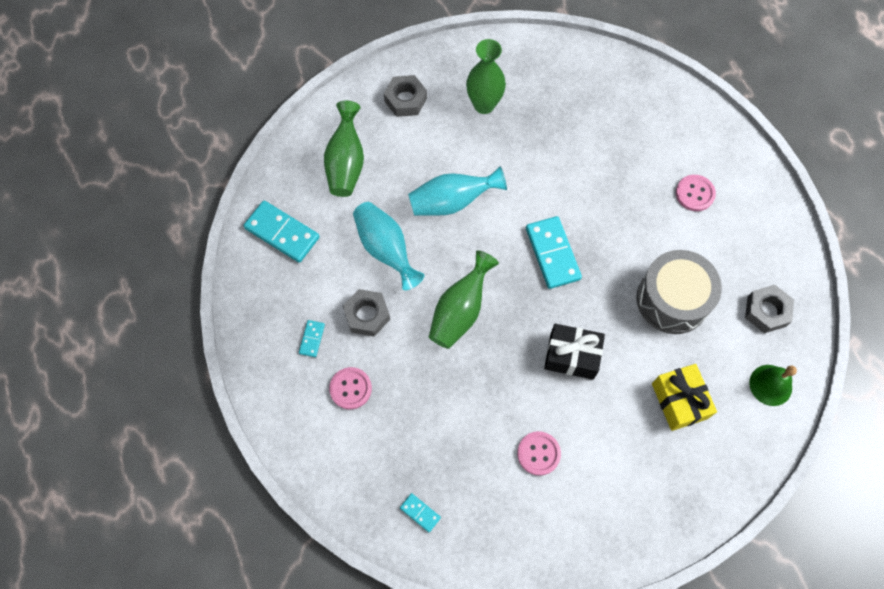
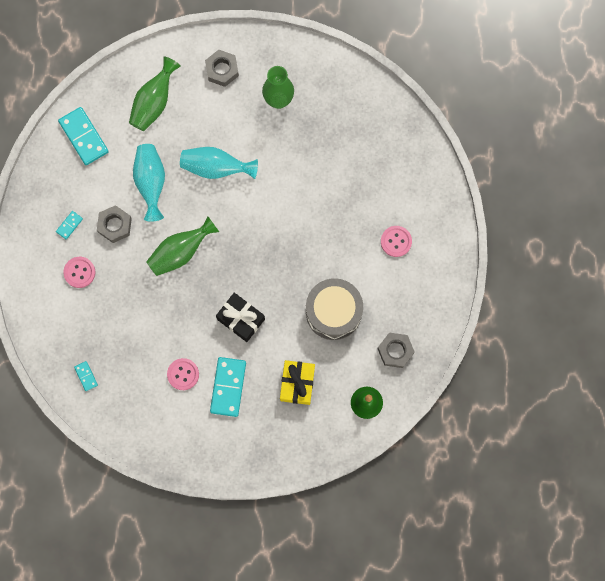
camera: 25 degrees right, 10 degrees up
(552, 254) = (267, 240): turquoise domino -> turquoise domino (228, 387)

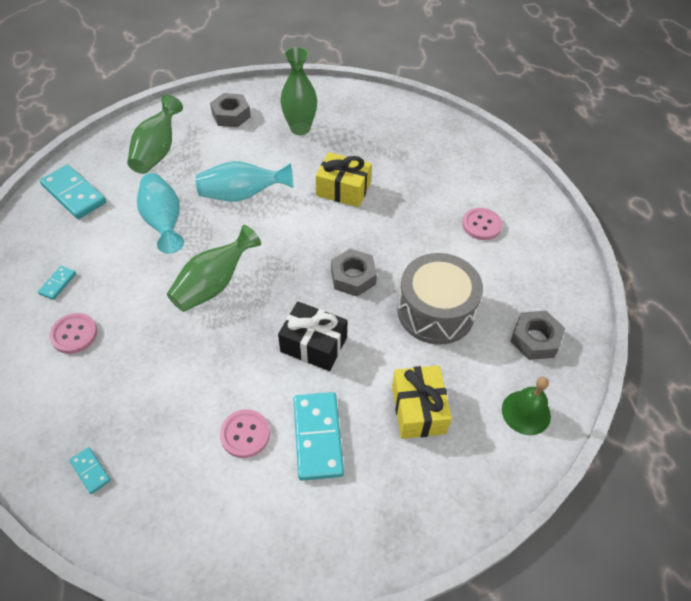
camera: 15 degrees left, 25 degrees down
(115, 225) = (121, 272): grey nut -> grey nut (353, 277)
(297, 180) = (343, 189): none -> yellow gift

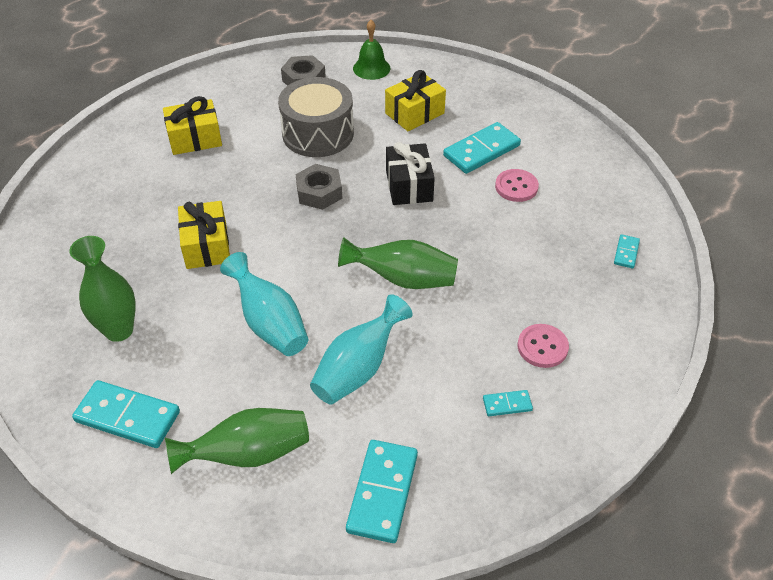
camera: 120 degrees left, 5 degrees down
(231, 115) = (127, 417): grey nut -> turquoise domino
(481, 225) = (195, 138): pink button -> yellow gift

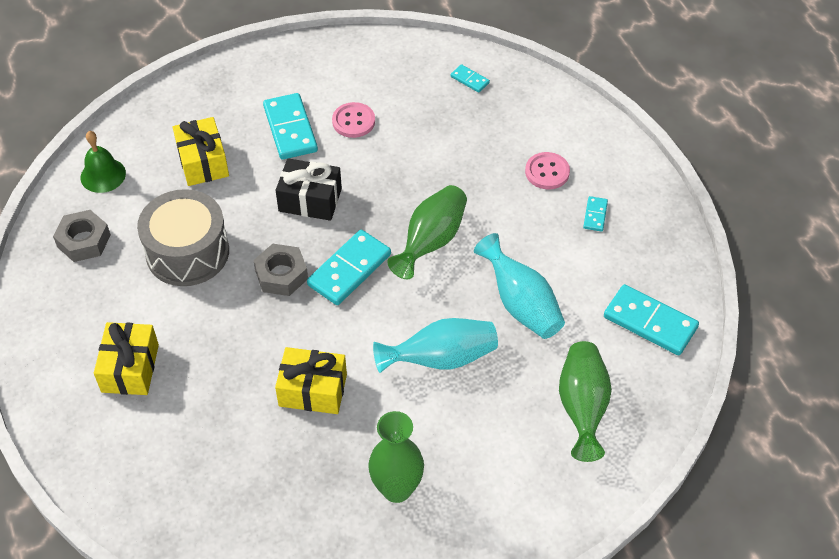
camera: 70 degrees left, 5 degrees up
(127, 417) = (509, 496): turquoise domino -> turquoise domino (349, 270)

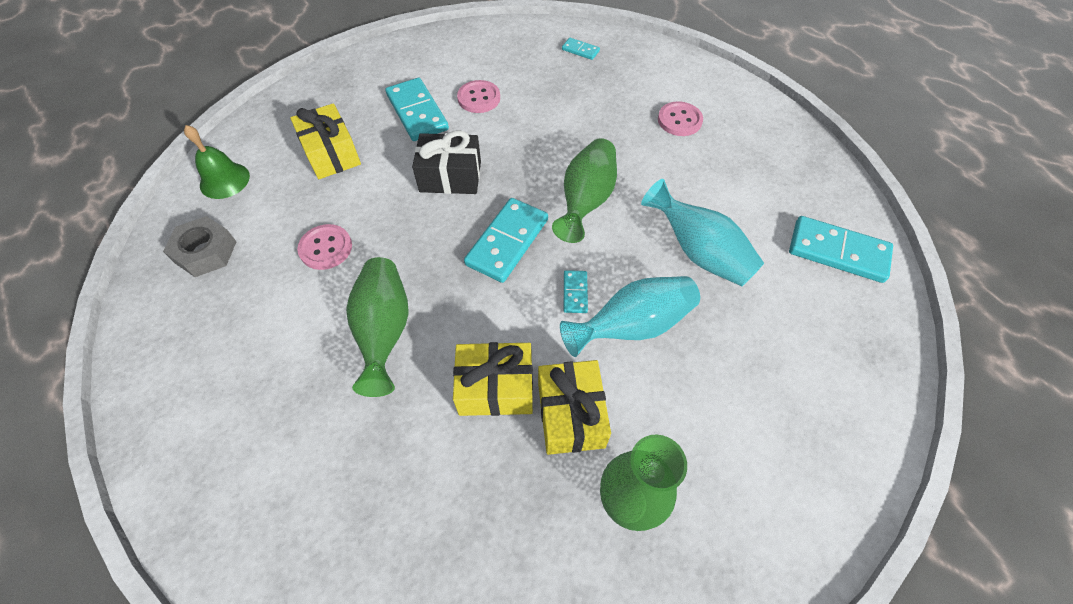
camera: 10 degrees left, 5 degrees up
(130, 368) = (270, 396): yellow gift -> yellow gift (571, 415)
(187, 252) = (326, 248): grey drum -> pink button
(281, 275) = (434, 258): grey nut -> none
(582, 407) = (806, 358): green vase -> green vase (384, 330)
(595, 215) = (740, 153): turquoise domino -> turquoise domino (575, 293)

